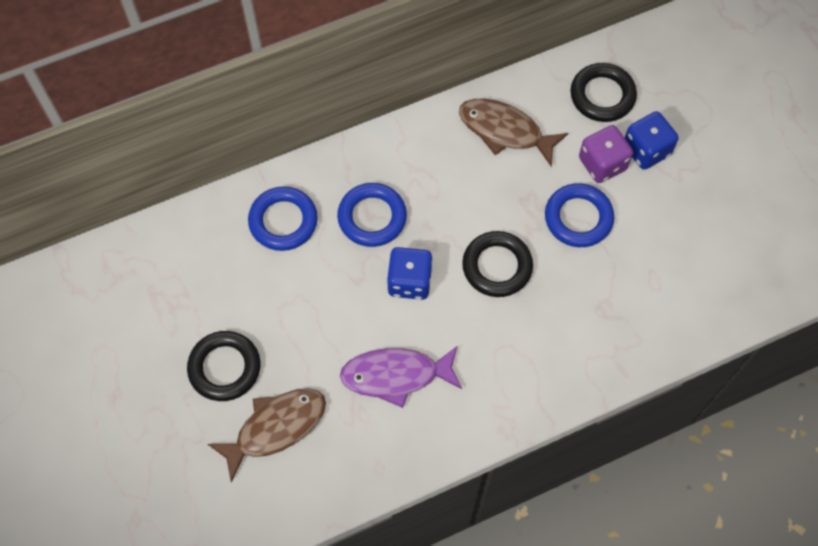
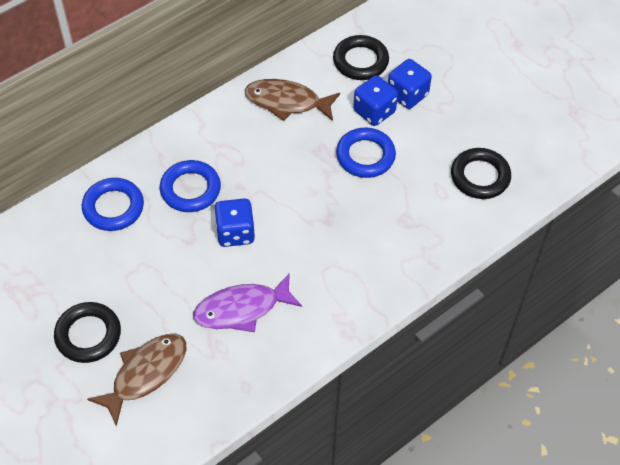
camera: 15 degrees left, 10 degrees down
(497, 266) = (307, 206): black ring -> black ring (480, 176)
(602, 164) = (374, 111): purple dice -> blue dice

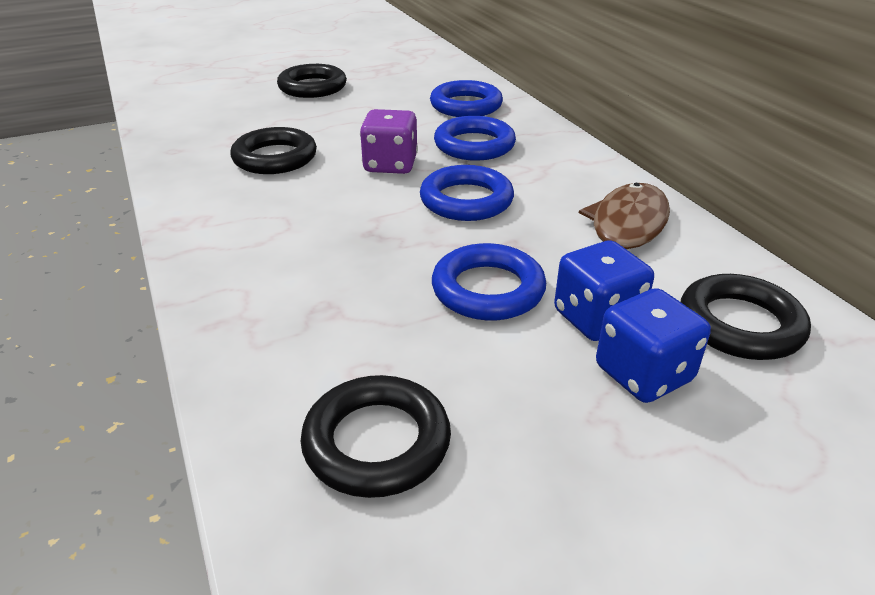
camera: 105 degrees right, 20 degrees down
(146, 374) = (243, 106): brown fish -> none
(235, 233) = (390, 165): blue dice -> purple dice
(242, 309) = (275, 158): purple fish -> black ring
(274, 180) = (466, 200): none -> blue ring

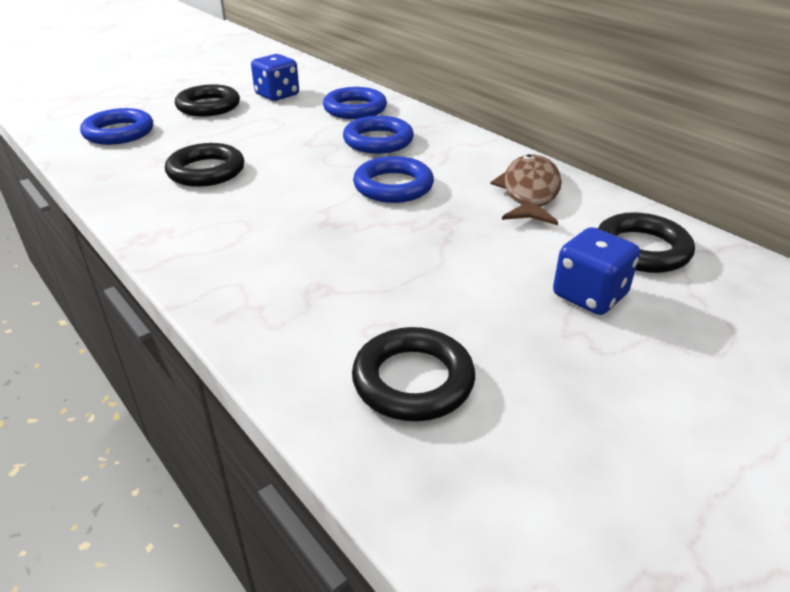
camera: 15 degrees left, 0 degrees up
(390, 165) = (314, 165): purple dice -> none
(488, 289) = (444, 253): blue ring -> blue ring (119, 132)
(597, 318) = (538, 261): blue dice -> blue dice (277, 95)

